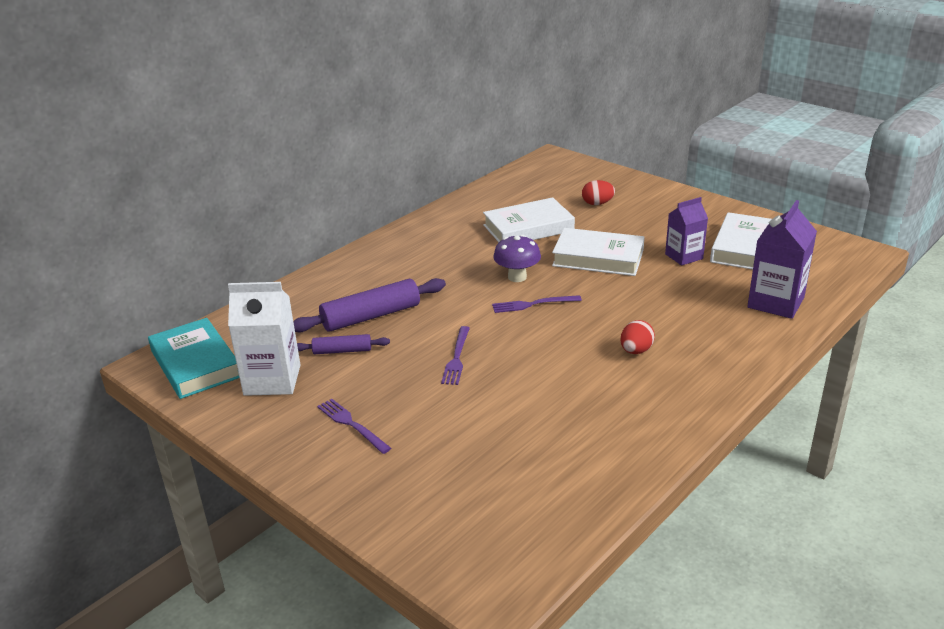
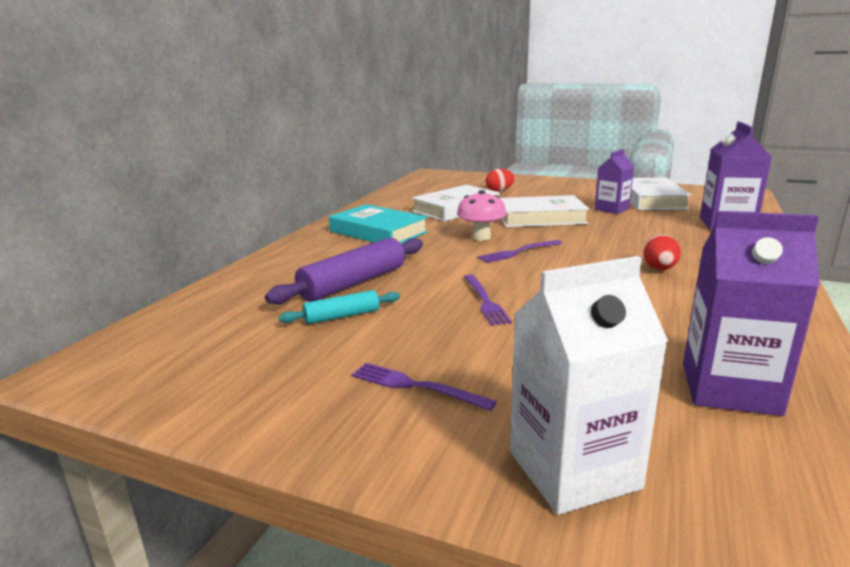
camera: 20 degrees left, 10 degrees down
(195, 364) = (141, 360): turquoise book -> turquoise book (378, 232)
(272, 380) = (266, 358): white carton -> white carton (573, 469)
(342, 351) = (342, 316): purple rolling pin -> turquoise rolling pin
(517, 277) = (481, 237): purple mushroom -> pink mushroom
(553, 475) = (729, 388): none -> purple carton

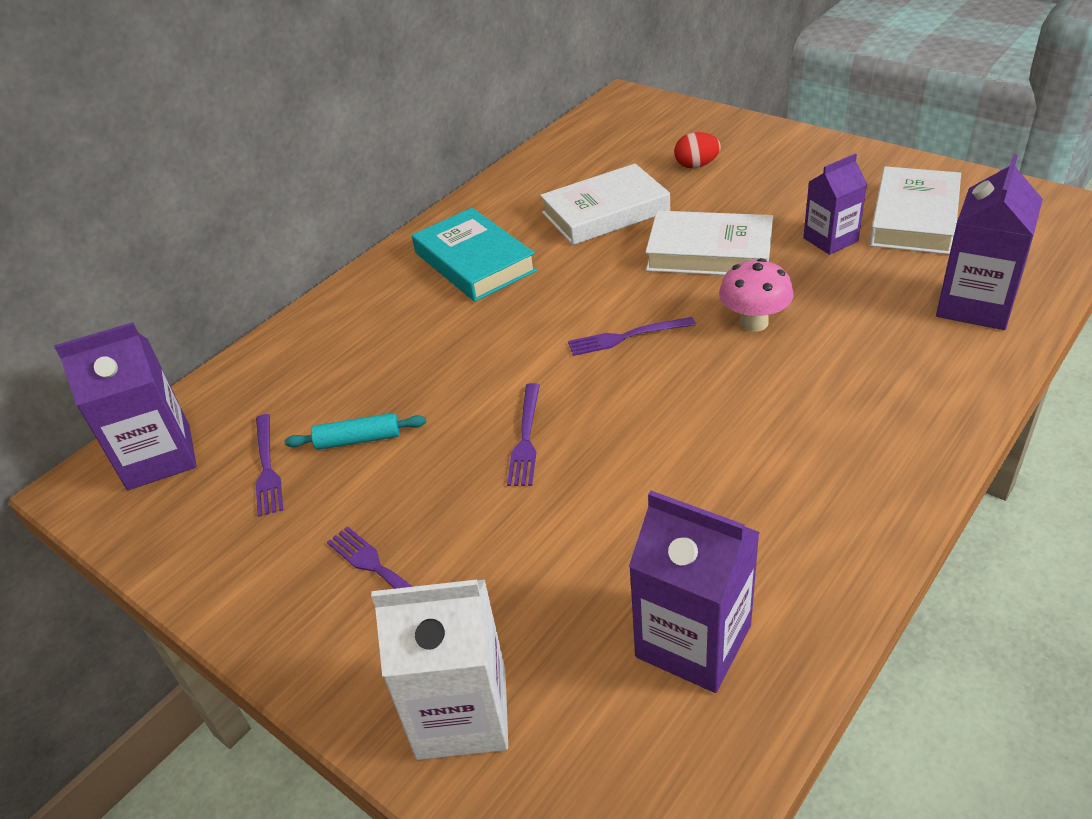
camera: 20 degrees right, 20 degrees up
(149, 345) = (159, 457): none -> purple carton
(264, 339) = (267, 467): none -> purple fork
(353, 283) = (396, 376): purple rolling pin -> none
(481, 237) = (598, 293): pink mushroom -> pink mushroom (754, 322)
(659, 269) = (786, 404): red egg -> none

